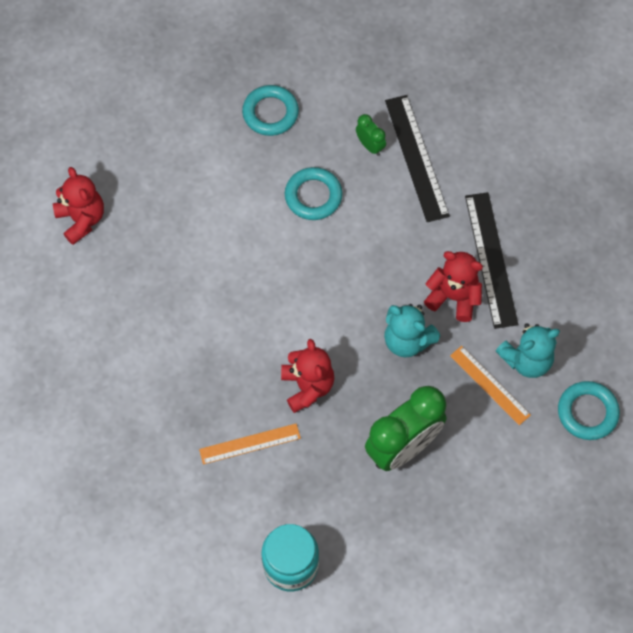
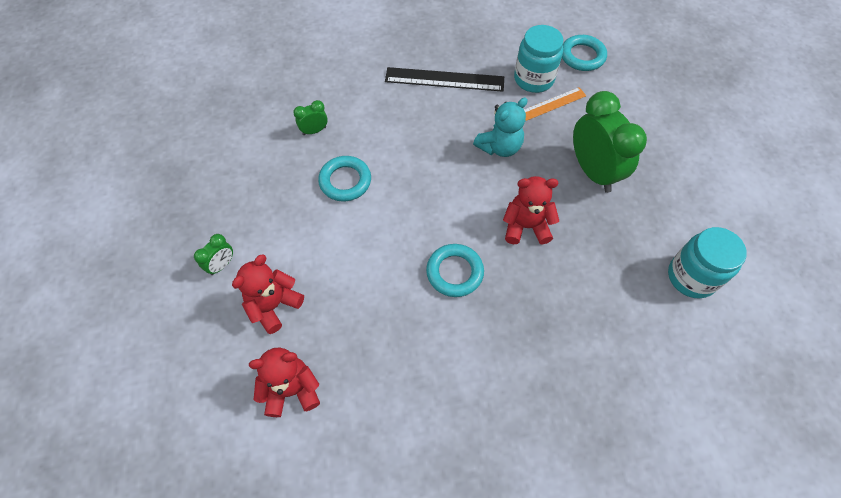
camera: 75 degrees left, 5 degrees down
(186, 119) = (221, 265): none -> green clock
(250, 444) = (573, 284): orange ruler -> none
(270, 113) = (248, 195): turquoise ring -> turquoise ring (454, 272)
(416, 157) = (338, 103): black ruler -> none
(453, 297) = (470, 109): red teddy bear -> red teddy bear (274, 305)
(526, 360) = (533, 79): turquoise teddy bear -> turquoise jar

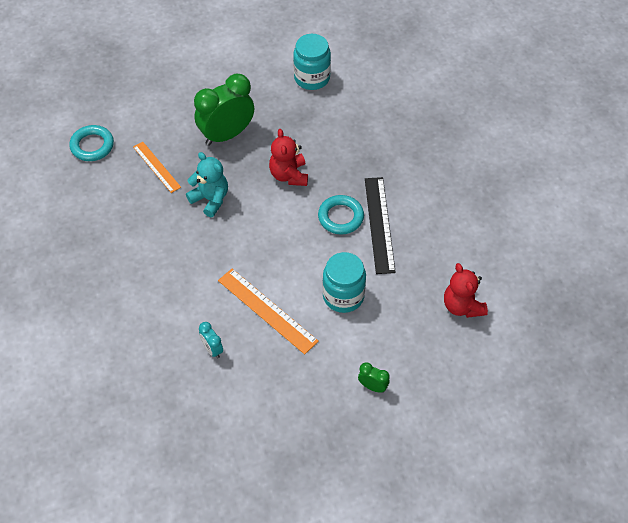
camera: 100 degrees left, 5 degrees down
(274, 305) = (399, 336): red teddy bear -> none
(314, 131) = (212, 349): green clock -> turquoise clock
(345, 181) = (267, 310): turquoise ring -> orange ruler
(444, 80) = (133, 250): black ruler -> black ruler (379, 224)
(533, 79) = (125, 180): turquoise jar -> turquoise jar (343, 296)

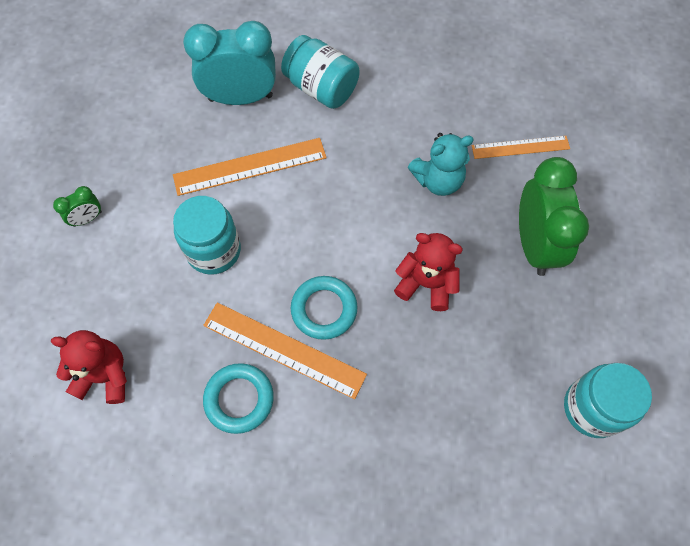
camera: 120 degrees right, 10 degrees up
(92, 146) = (588, 97): turquoise ring -> turquoise ring (239, 399)
(172, 302) = (321, 88): none -> turquoise jar
(212, 349) = (240, 98): turquoise clock -> turquoise clock, size x2.23
(379, 224) = (283, 350): black ruler -> orange ruler

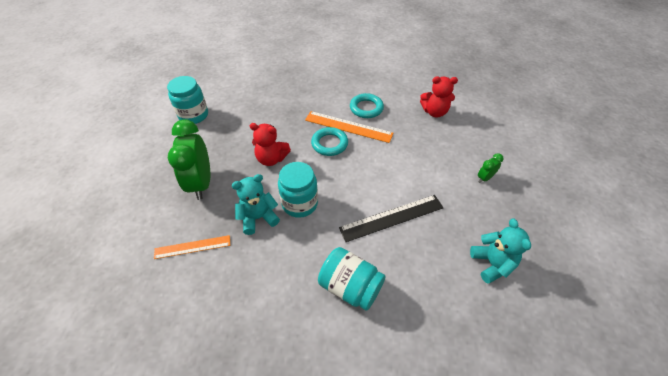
camera: 175 degrees right, 15 degrees down
(143, 100) = (492, 264): none -> turquoise teddy bear
(213, 250) = (399, 166): turquoise jar -> turquoise jar (300, 203)
(240, 98) = (415, 272): turquoise clock -> none
(250, 167) = (392, 217): orange ruler -> black ruler

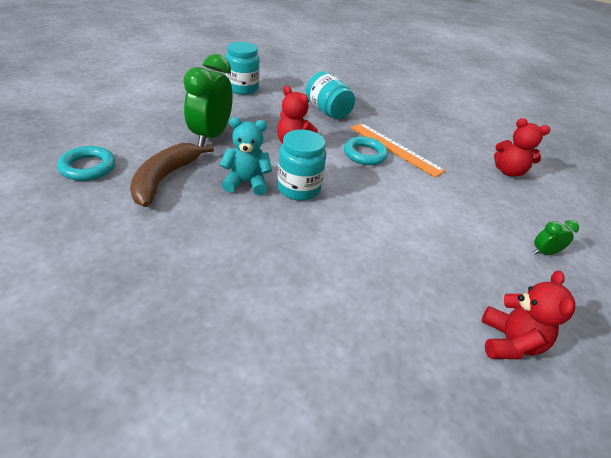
camera: 20 degrees right, 10 degrees down
(192, 247) = (164, 179): orange ruler -> brown banana
(350, 287) = (305, 282): turquoise jar -> turquoise jar (327, 111)
(366, 108) = (425, 141): turquoise ring -> turquoise ring (88, 167)
(392, 217) = (397, 241): black ruler -> none
(492, 264) = (508, 342): turquoise teddy bear -> red teddy bear

